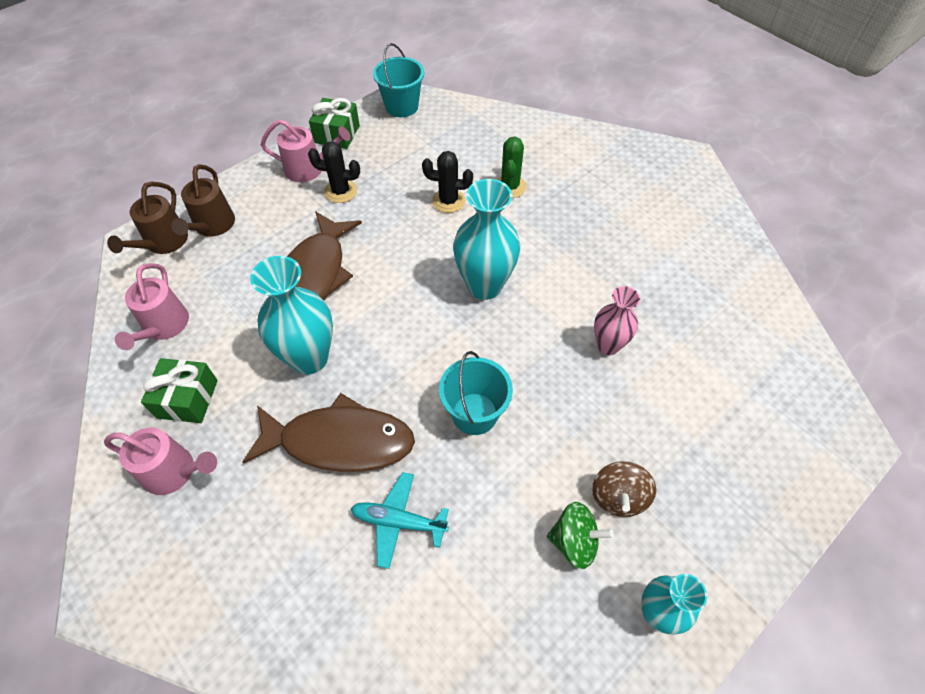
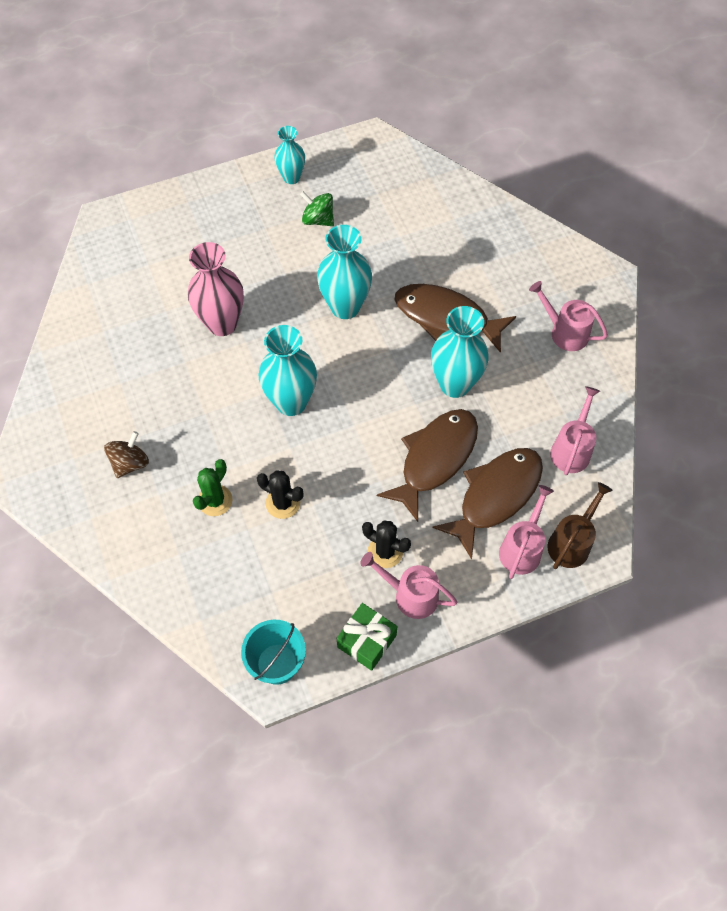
camera: 160 degrees left, 5 degrees up
(187, 399) = (554, 381): green gift -> none
(212, 226) = (522, 548): brown watering can -> pink watering can
(244, 260) = (495, 496): none -> brown fish
(398, 522) = (421, 260): turquoise plane -> none
(474, 414) = (345, 307): turquoise bucket -> turquoise vase
(608, 345) = (222, 324): pink vase -> pink vase, size x1.62
(618, 497) = (277, 233): brown spinning top -> brown spinning top (130, 463)

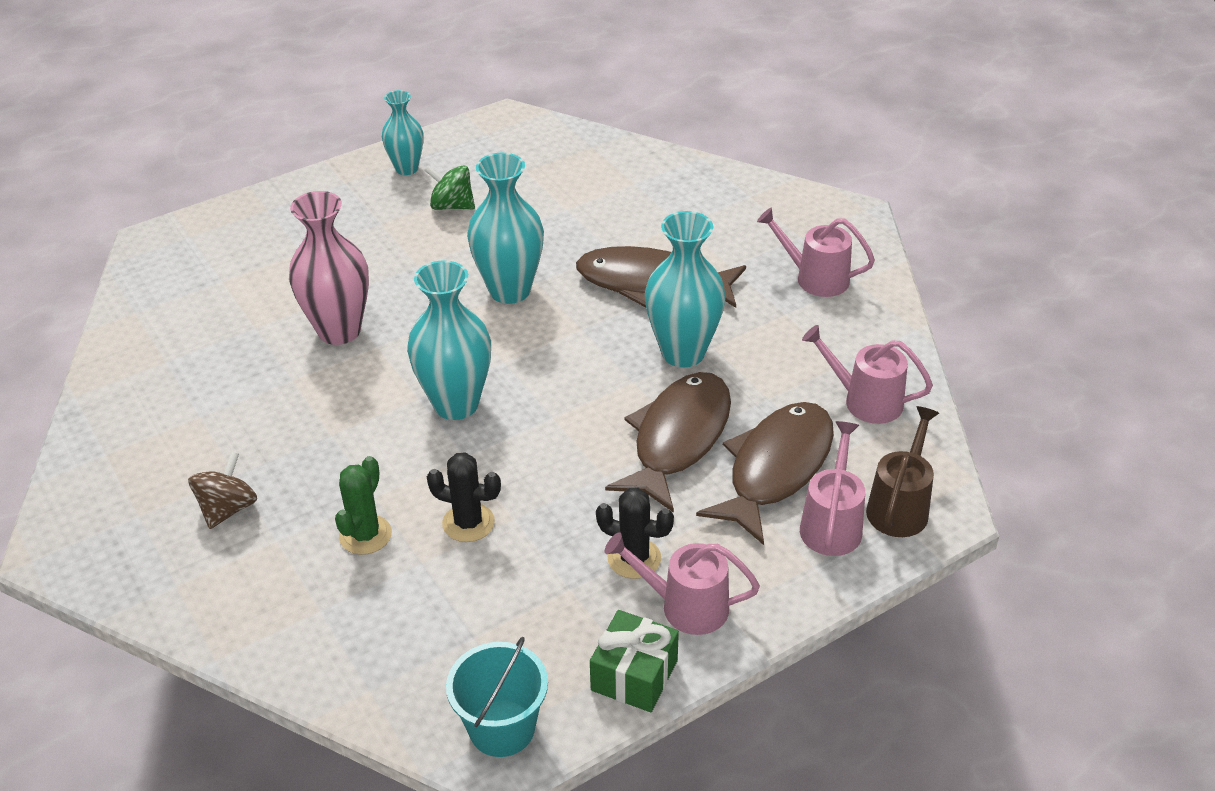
camera: 10 degrees left, 20 degrees down
(571, 449) = (865, 401): pink watering can -> pink watering can turned 75 degrees counterclockwise

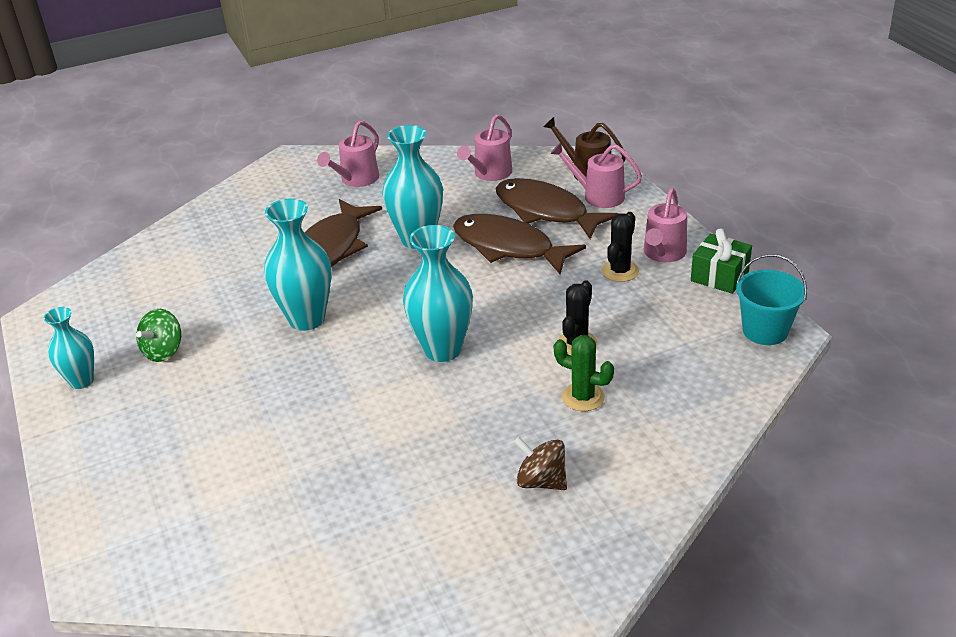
camera: 80 degrees left, 5 degrees down
(339, 331) = (320, 420): pink vase -> none

